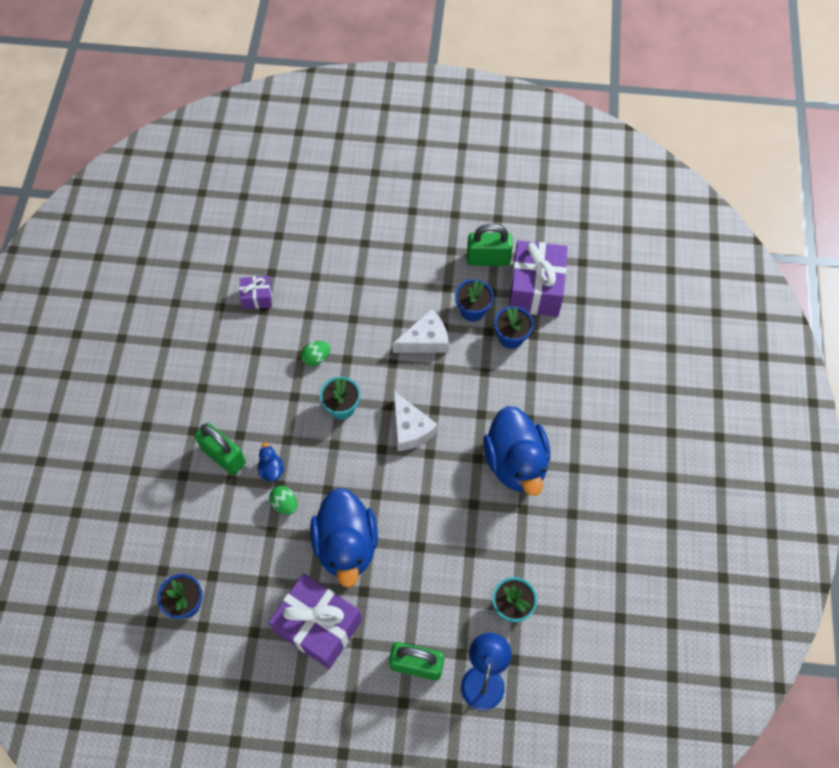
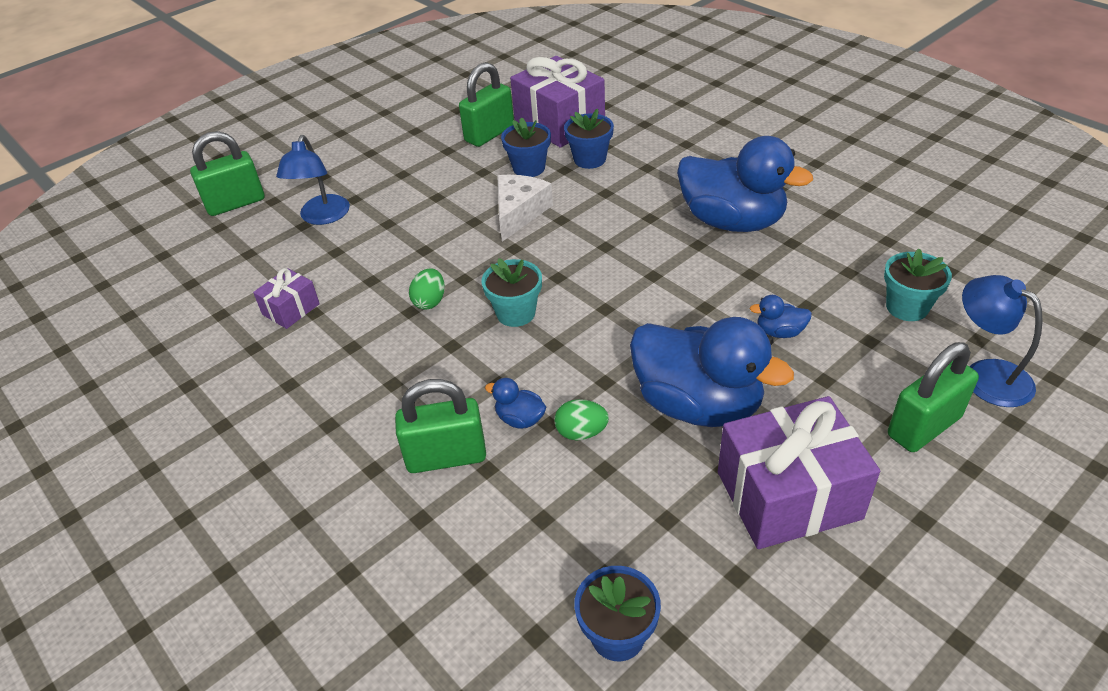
camera: 45 degrees left, 20 degrees down
(309, 187) = (235, 203): none -> green padlock
(335, 242) = (322, 217): none -> blue lamp
(410, 428) = (606, 274): white cheese -> none
(435, 551) = (779, 332): none -> blue duck

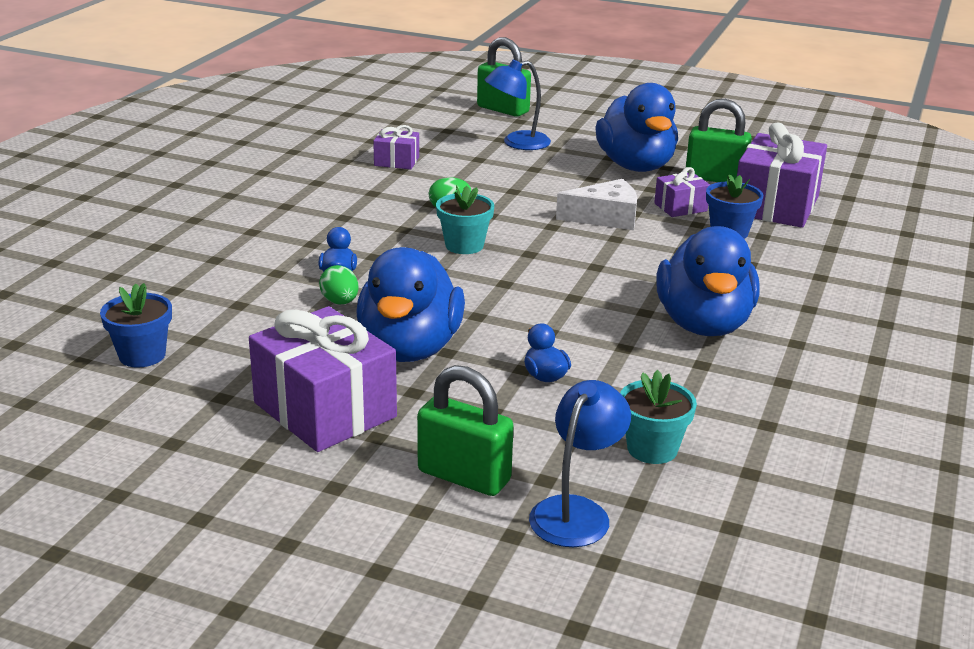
camera: 60 degrees right, 15 degrees down
(432, 165) = (636, 166): none -> blue duck
(446, 457) = (280, 254): green padlock -> none
(529, 168) = (680, 207): blue flower pot -> purple gift

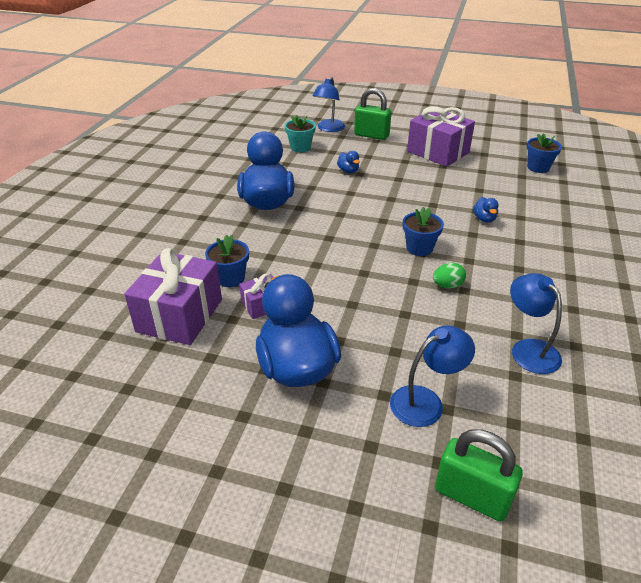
camera: 175 degrees right, 10 degrees up
(340, 302) = (469, 201): green egg -> none
(396, 161) = (528, 349): purple gift -> blue lamp
(410, 349) = (417, 179): blue duck -> none
(464, 245) = (419, 248): turquoise flower pot -> blue flower pot
(605, 217) = (324, 286): white cheese -> none
(715, 178) = (221, 353): green padlock -> none

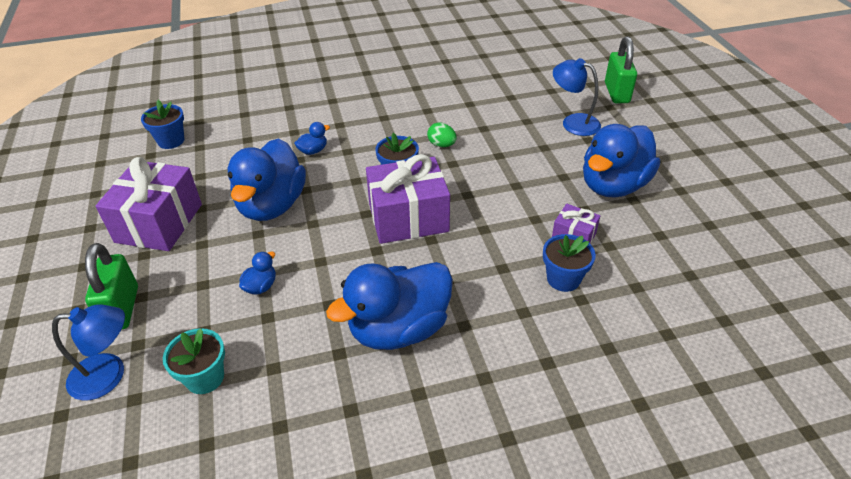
camera: 120 degrees left, 5 degrees up
(179, 315) = (646, 284): purple gift -> purple gift (408, 218)
(424, 189) = (272, 205): none -> blue duck
(528, 349) = (480, 97): blue lamp -> none

